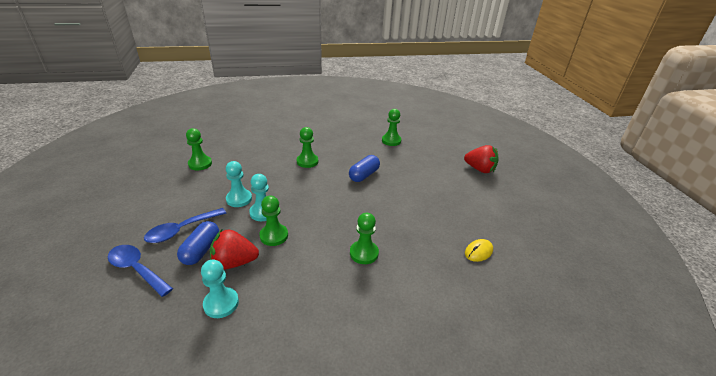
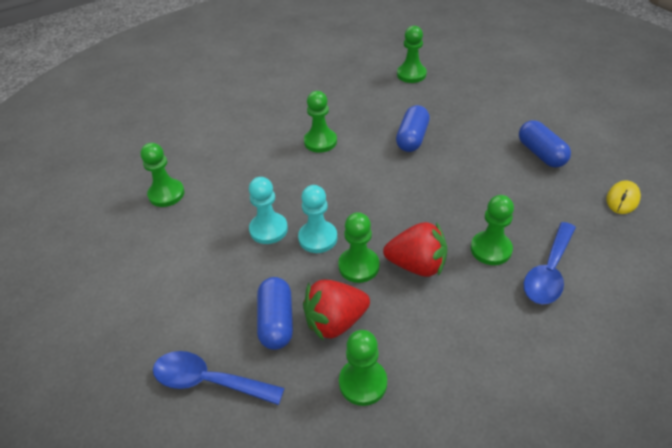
camera: 15 degrees left, 10 degrees up
(181, 230) = (224, 303): blue spoon -> blue spoon (549, 272)
(221, 303) = (363, 383): turquoise pawn -> green pawn
(441, 207) = (541, 154): none -> blue capsule
(479, 169) = (552, 83): red strawberry -> red strawberry (417, 265)

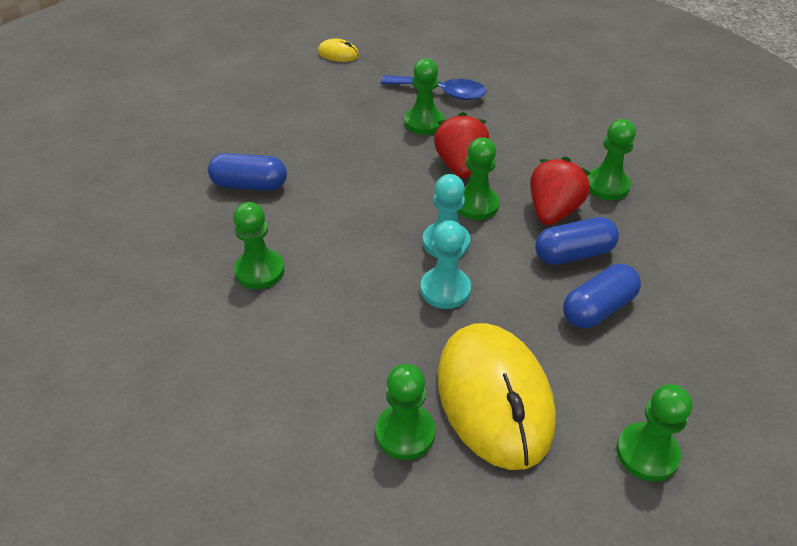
camera: 105 degrees left, 0 degrees up
(167, 238) = (494, 398): none -> yellow mouse
(208, 381) = (667, 289): blue spoon -> none
(335, 322) = (553, 211): red strawberry -> red strawberry turned 120 degrees counterclockwise
(411, 74) = (93, 198): green pawn -> green pawn (647, 453)
(541, 154) = (275, 94): blue capsule -> blue capsule (598, 308)

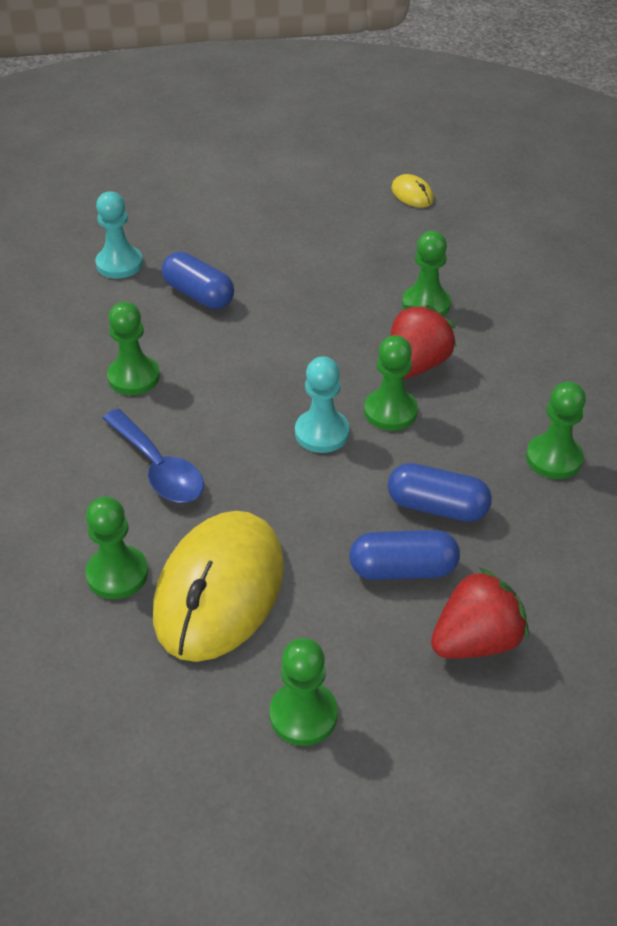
camera: 35 degrees right, 0 degrees up
(441, 92) = (478, 280): blue spoon -> blue spoon (158, 468)
(445, 289) = (275, 475): turquoise pawn -> turquoise pawn (119, 264)
(553, 211) = (463, 456): red strawberry -> red strawberry (475, 641)

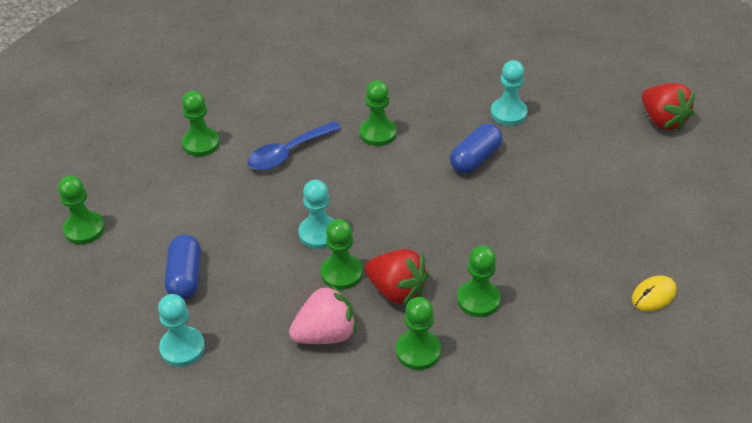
camera: 90 degrees right, 0 degrees up
(219, 590) = (182, 188): yellow mouse -> none
(437, 507) = (240, 298): blue capsule -> none
(475, 641) = (120, 313): red strawberry -> red strawberry (662, 120)
(488, 424) = (325, 334): none -> pink strawberry
(527, 561) = (182, 348): none -> turquoise pawn
(553, 458) = (285, 375): green pawn -> green pawn (418, 351)

